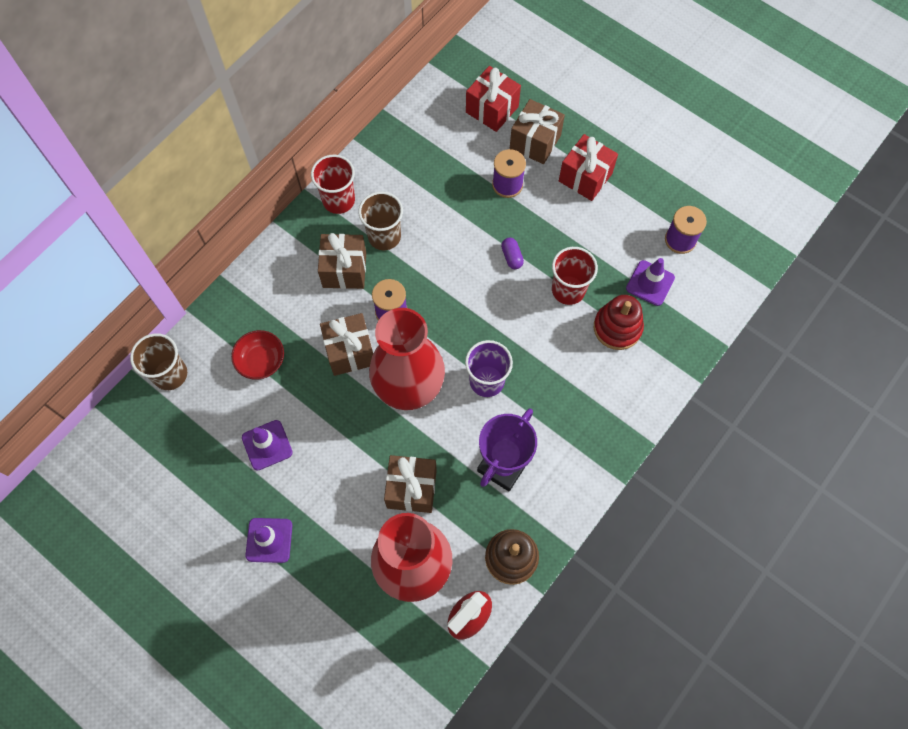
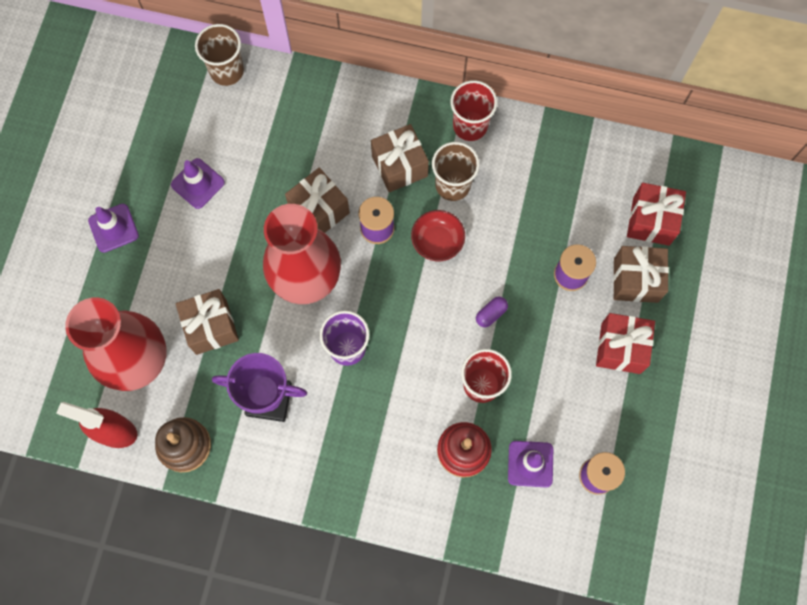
camera: 65 degrees right, 5 degrees up
(261, 360) = (274, 139): red bowl -> red bowl (437, 241)

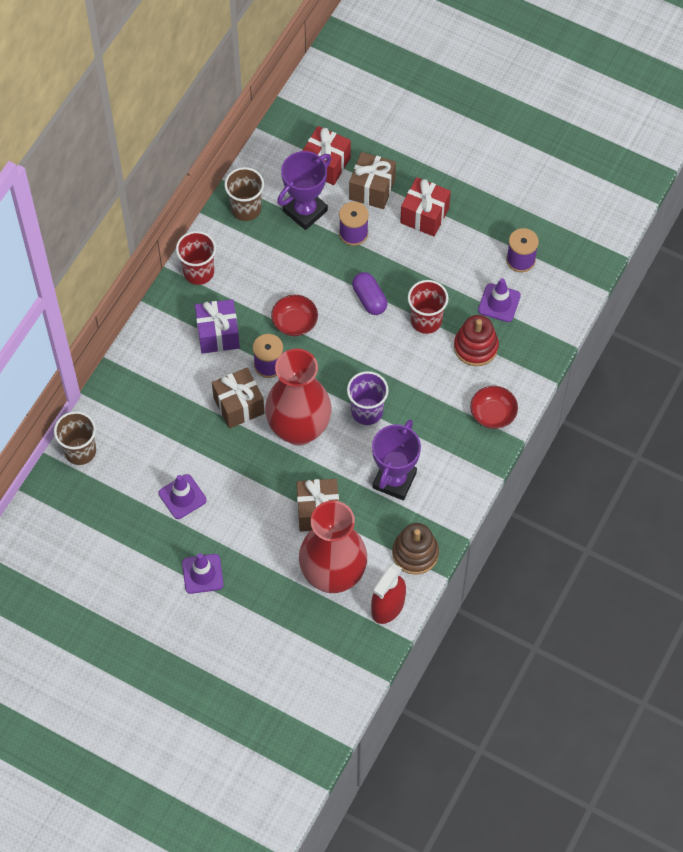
camera: 75 degrees left, 10 degrees down
(381, 491) = (493, 414): none -> red bowl
(399, 166) = (218, 334): brown gift -> purple gift
(452, 185) = (248, 298): brown cup -> brown cup (246, 208)
(491, 314) = (369, 299): purple capsule -> purple capsule, size x1.53
(582, 215) = (305, 211): none -> purple trophy

